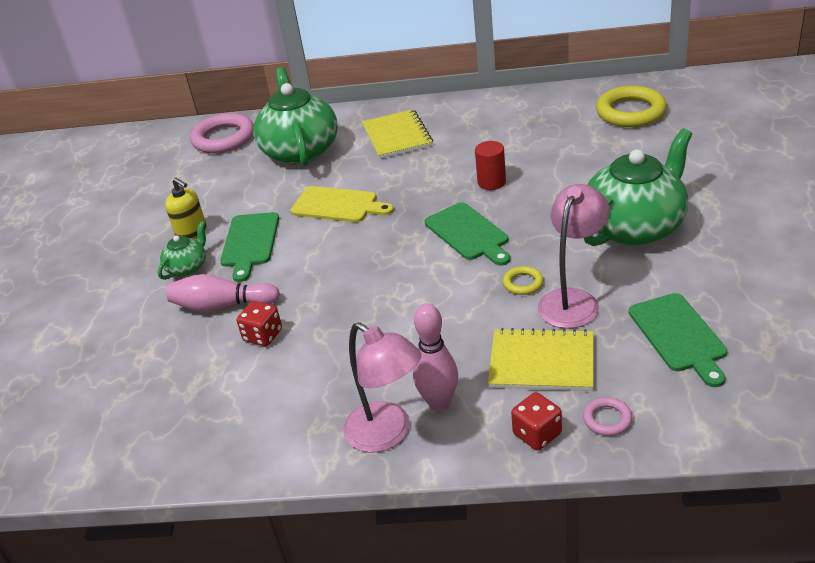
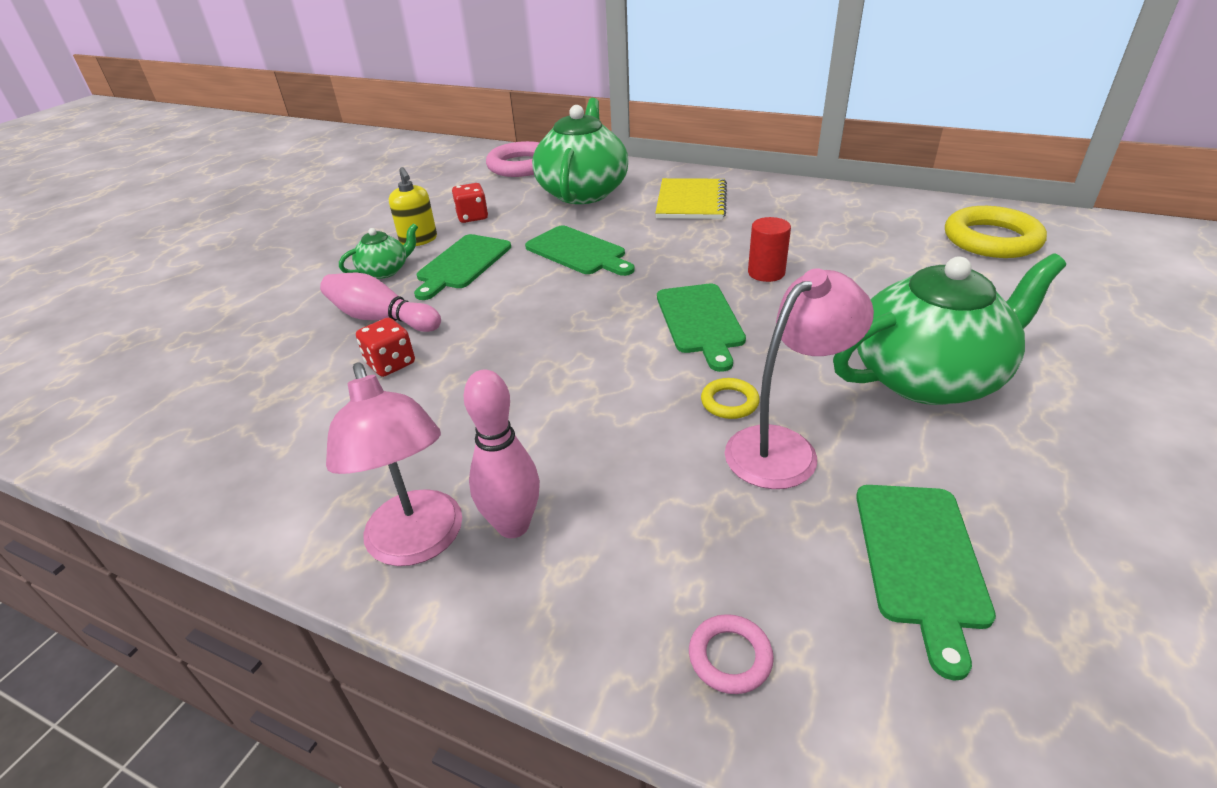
camera: 20 degrees right, 0 degrees up
(338, 205) = (578, 252): yellow cutting board -> green cutting board
(537, 434) = (609, 634): red dice -> red dice (472, 217)
(542, 362) = (686, 521): yellow notebook -> none

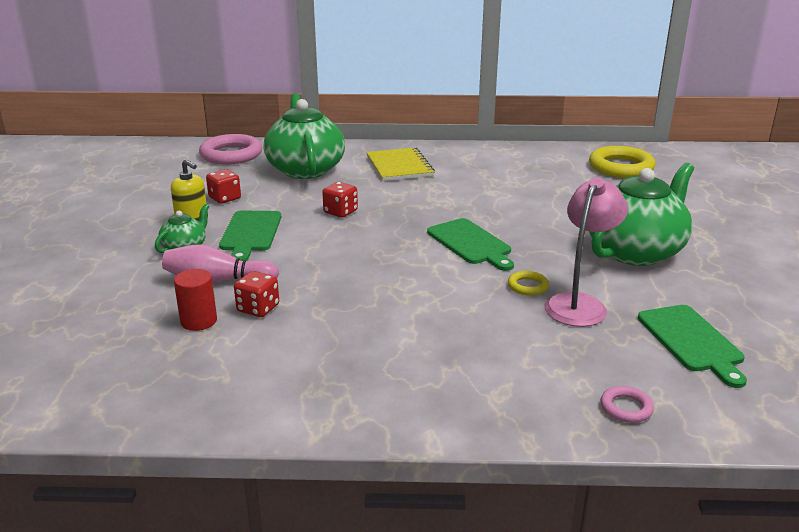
camera: 25 degrees left, 10 degrees down
(418, 543) = (389, 404): pink lamp -> none
(513, 525) = (444, 380): pink bowling pin -> none
(578, 252) = (340, 212): green cutting board -> red dice
(766, 273) = (492, 207): red cylinder -> red cylinder (199, 321)

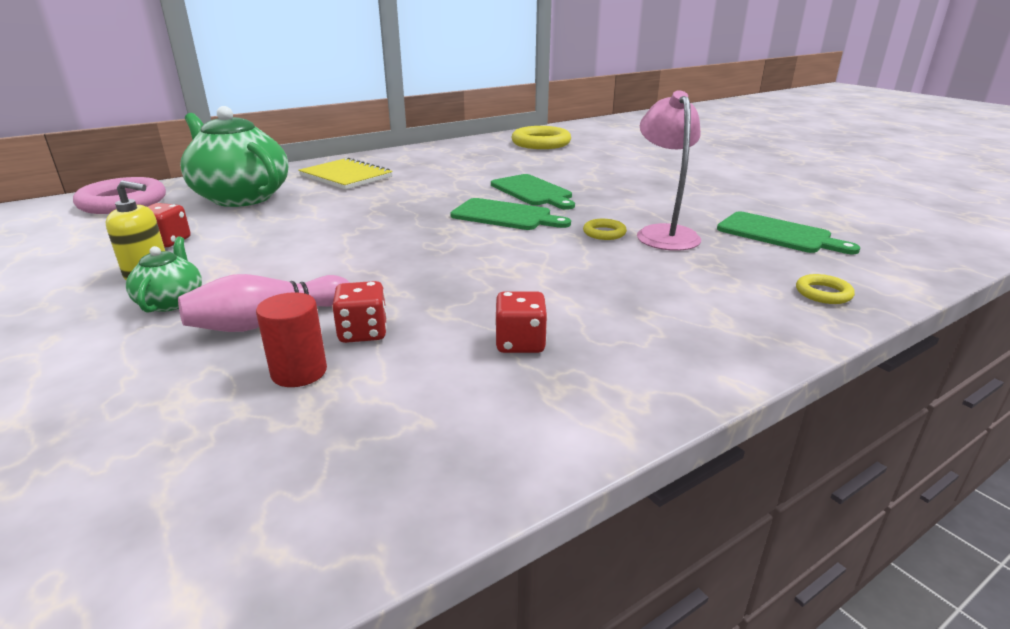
camera: 35 degrees left, 0 degrees up
(250, 233) = (249, 265): green cutting board -> green cutting board (533, 191)
(340, 212) = (335, 222): red dice -> red dice (520, 343)
(626, 408) = (823, 293): pink ring -> yellow ring
(636, 251) = (641, 190): green teapot -> none

